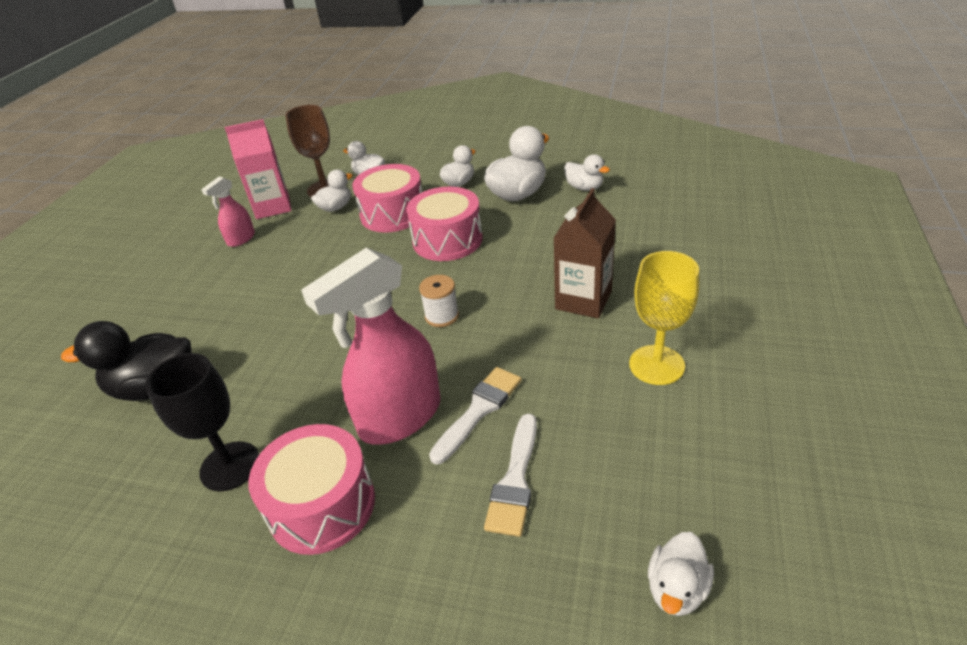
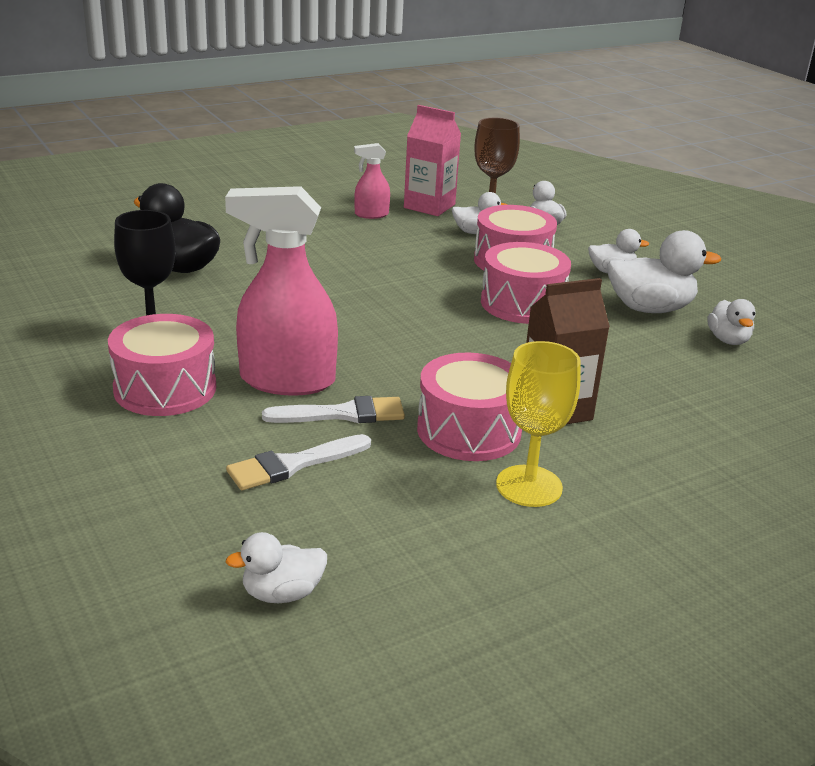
camera: 40 degrees right, 10 degrees down
(442, 316) = (423, 346): white spool -> none
(566, 355) = (469, 430): none -> pink drum

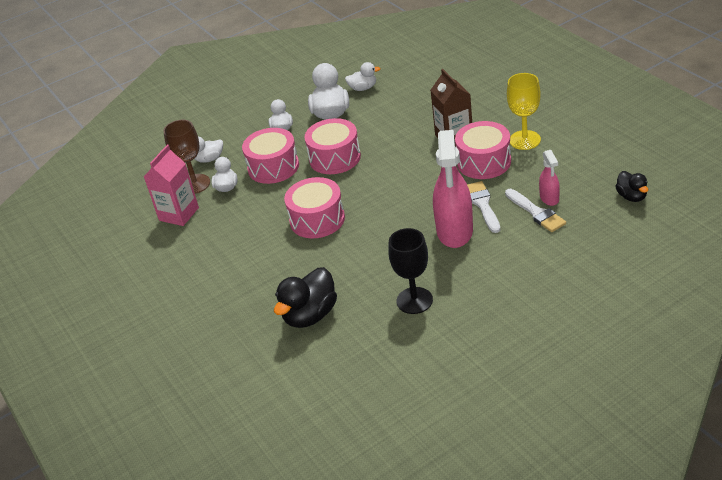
camera: 85 degrees left, 10 degrees up
(165, 388) = (479, 276): pink drum -> pink drum (317, 219)
(282, 593) = (631, 196): white duck -> black duck
(371, 214) = (198, 240): pink spray bottle -> pink spray bottle (549, 198)

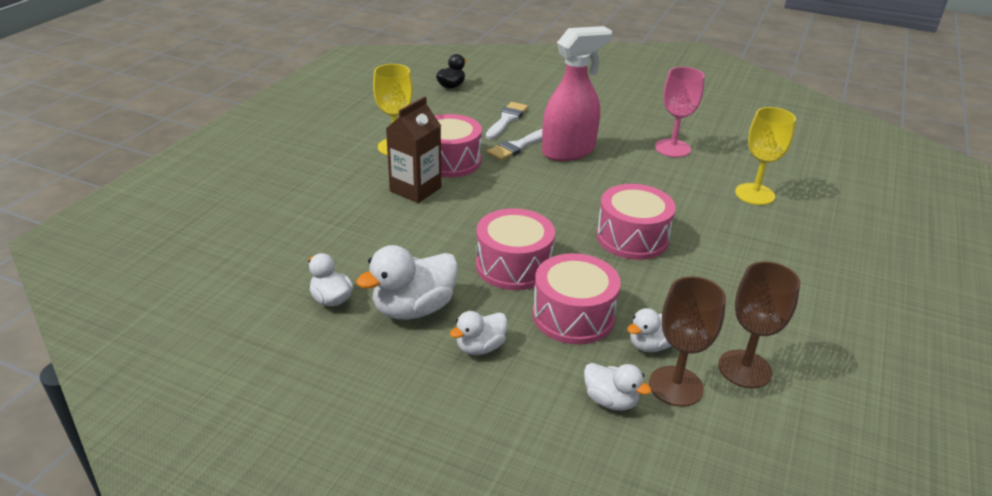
camera: 130 degrees left, 5 degrees down
(179, 214) = (744, 369): pink carton -> brown goblet
(310, 315) = (754, 194): black duck -> yellow goblet
(414, 300) = (672, 148): black goblet -> pink goblet
(549, 198) = (481, 118): pink spray bottle -> none

